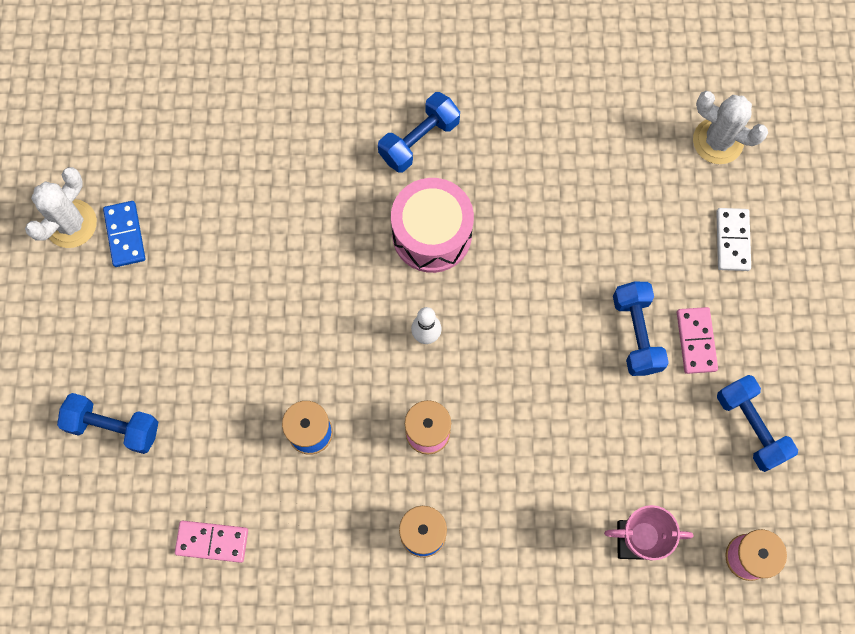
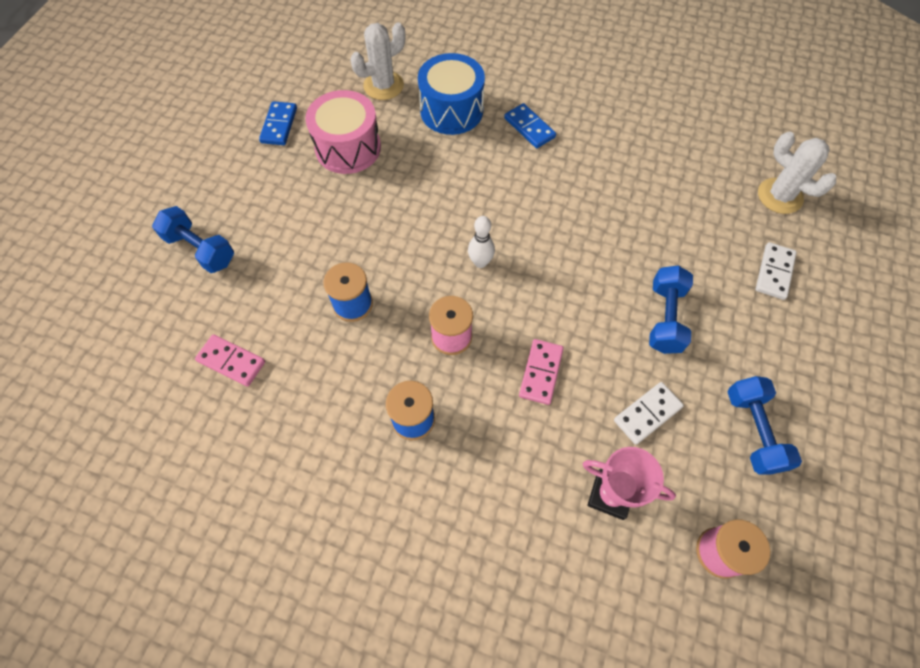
camera: 20 degrees right, 10 degrees down
(71, 224) = (244, 107): white cactus -> white cactus (383, 85)
(320, 145) = (451, 110): none -> blue drum
(419, 140) = (529, 128): blue dumbbell -> blue domino
(432, 234) = (514, 192): pink drum -> pink drum (348, 148)
(647, 445) = (647, 414): none -> white domino
(696, 341) = (719, 341): pink domino -> pink domino (541, 372)

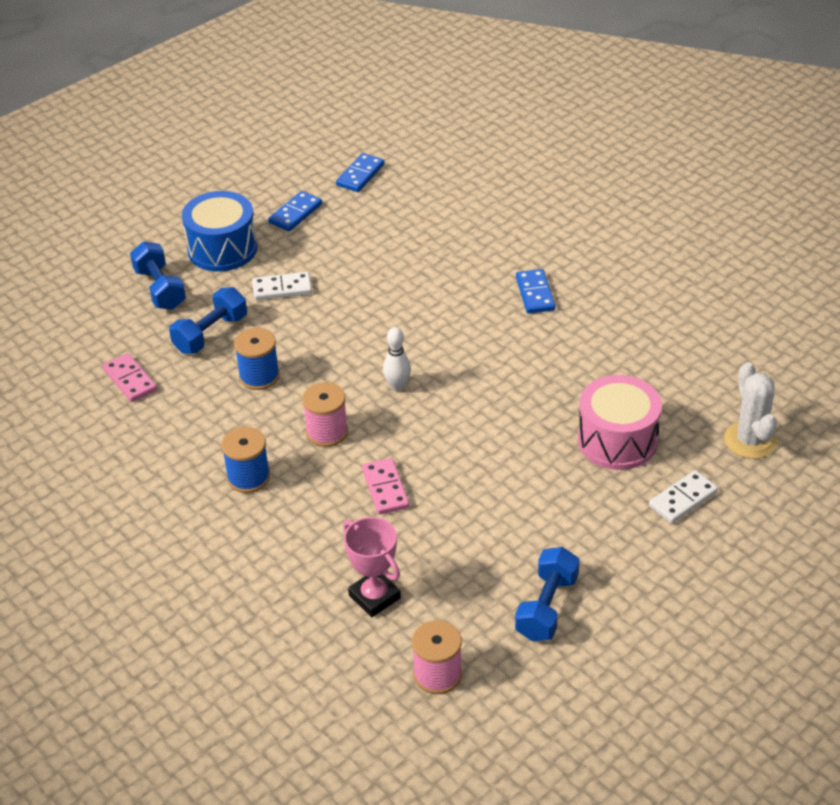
camera: 30 degrees right, 20 degrees down
(312, 69) = (360, 175): none -> blue domino
(348, 148) = (345, 253): pink drum -> pink drum (617, 440)
(383, 85) = (418, 211): white cactus -> none
(451, 110) = (468, 253): blue drum -> blue drum (222, 249)
(541, 372) = (385, 488): pink domino -> pink domino turned 60 degrees counterclockwise
(647, 414) = (457, 555): white domino -> white domino (282, 288)
(665, 318) = (537, 493): blue dumbbell -> blue dumbbell (210, 334)

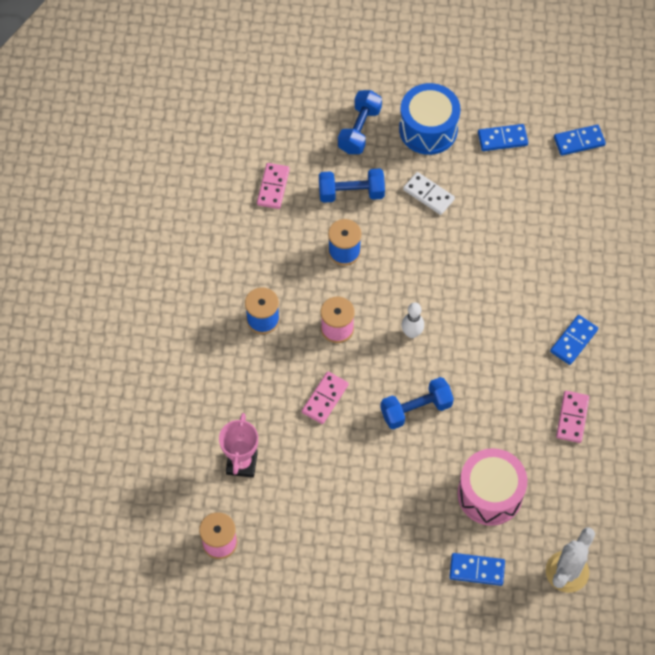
camera: 45 degrees right, 20 degrees up
(547, 607) = (319, 560): blue dumbbell -> blue dumbbell (416, 409)
(605, 341) = (572, 418): none -> pink domino
(683, 499) = (477, 570): white domino -> blue domino

